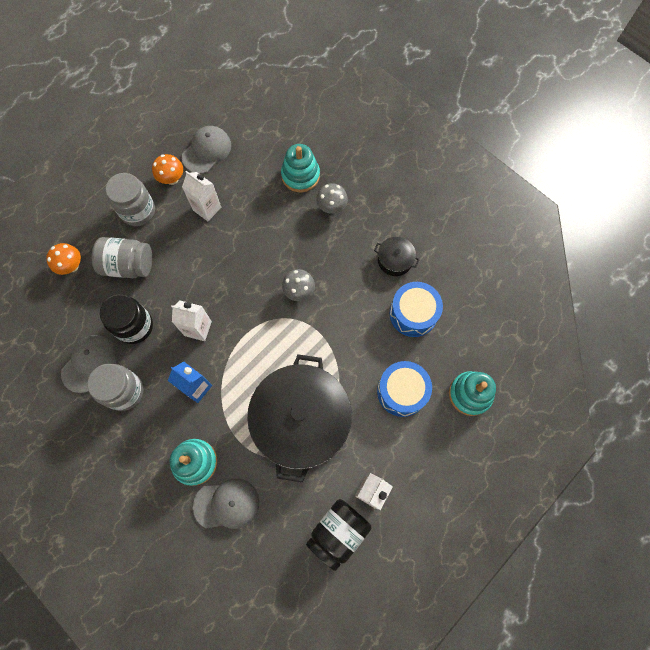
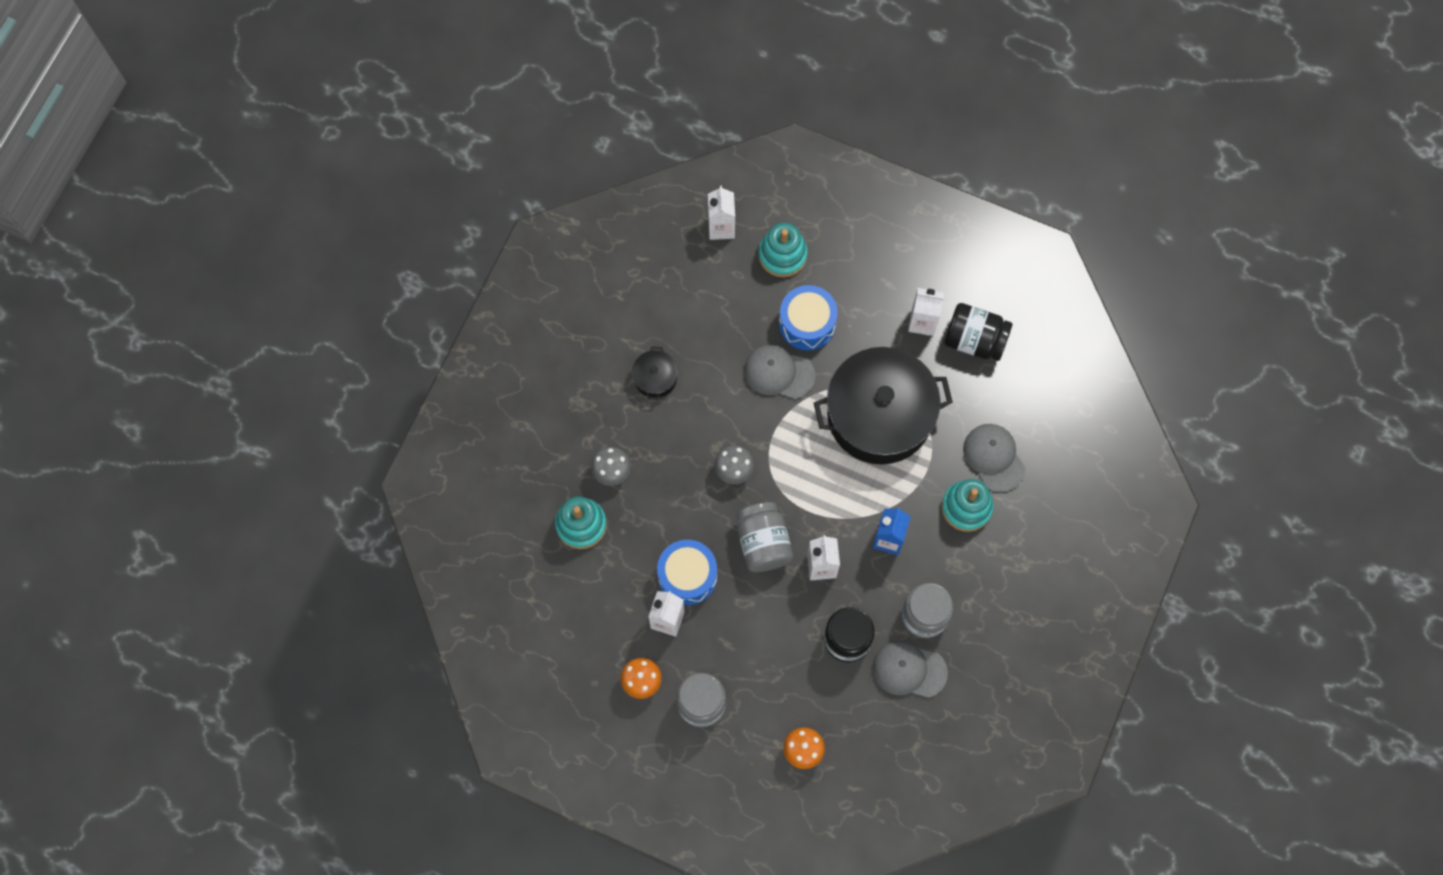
camera: 110 degrees left, 0 degrees up
(128, 265) = (776, 682): grey jar -> grey jar (763, 543)
(207, 151) = (586, 655): grey cap -> grey cap (779, 373)
(413, 314) = (714, 338): blue drum -> blue drum (687, 576)
(509, 353) = (721, 227): none -> white carton

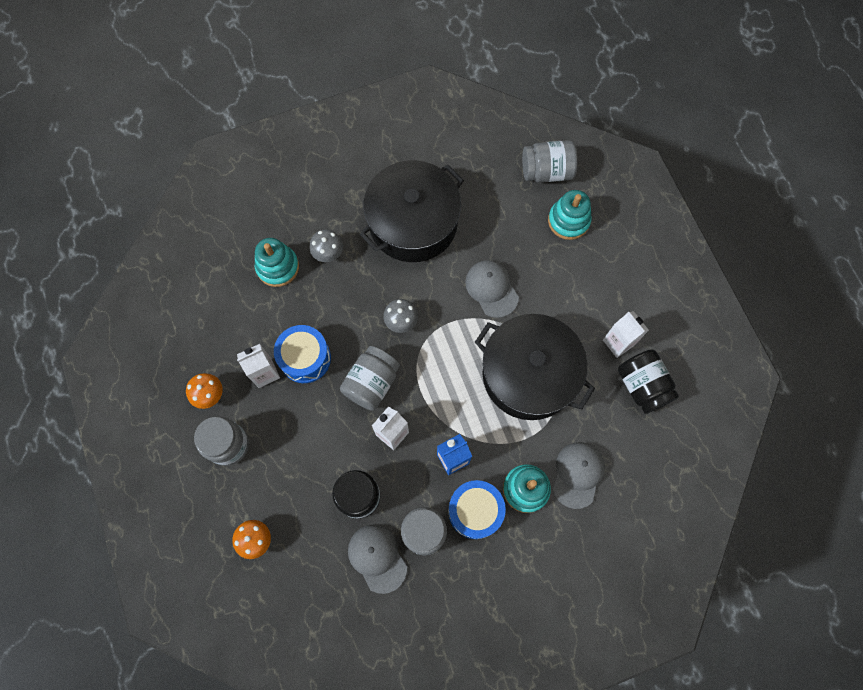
camera: 45 degrees right, 0 degrees up
(655, 378) = (413, 223): black pot -> black pot, size x2.43
(721, 227) = (547, 171): white carton -> grey jar
(807, 323) = (541, 275): blue drum -> blue drum (475, 511)

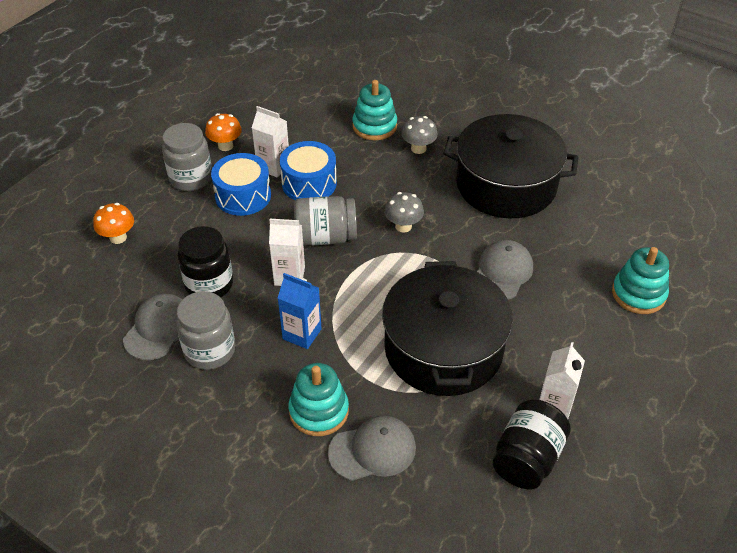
camera: 55 degrees right, 25 degrees down
(475, 511) = (262, 380): blue drum -> blue drum (243, 196)
(547, 171) = (668, 250): grey jar -> none

